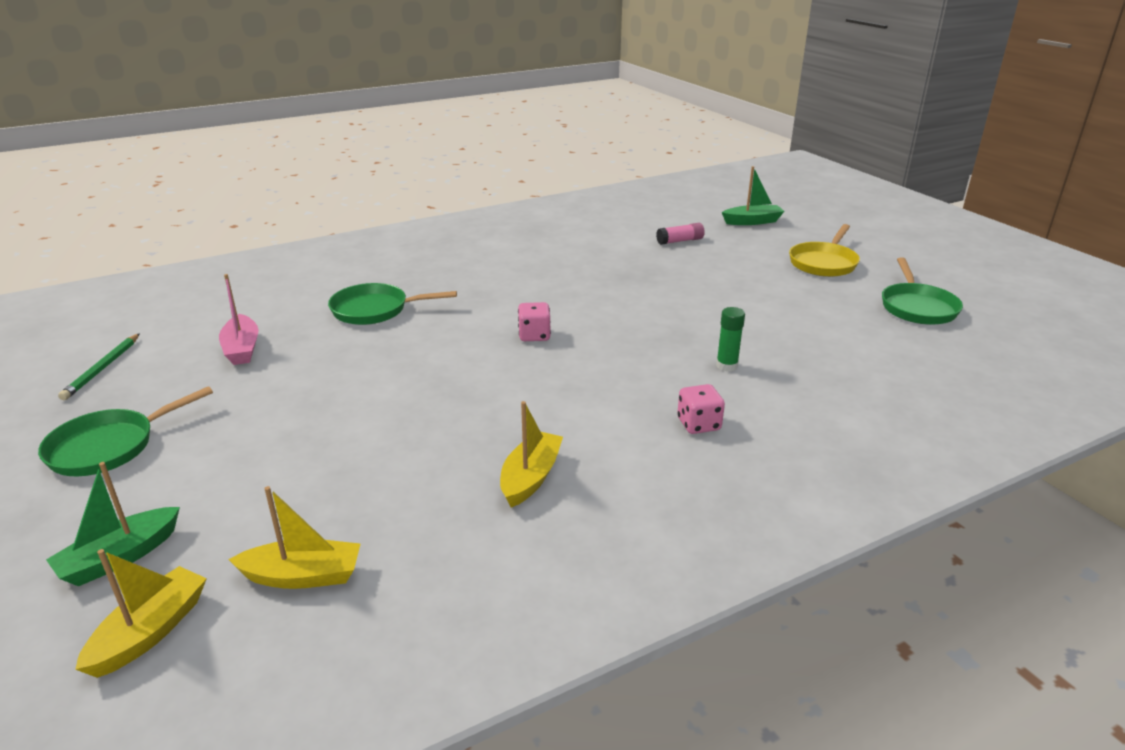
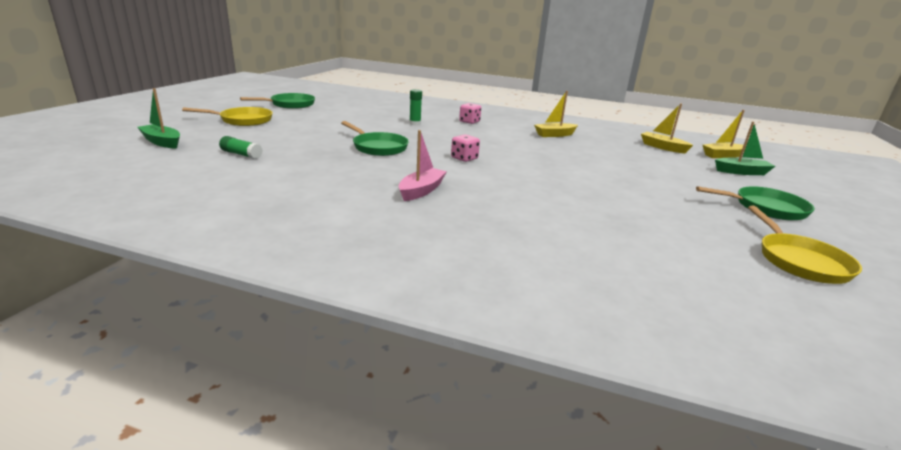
camera: 135 degrees left, 5 degrees down
(102, 368) = (799, 261): green pencil -> yellow pan
(242, 349) = (665, 226): pink boat -> pink boat (421, 191)
(375, 310) = (535, 209): green pan -> green pan (378, 147)
(680, 241) = (241, 154): pink glue stick -> green glue stick

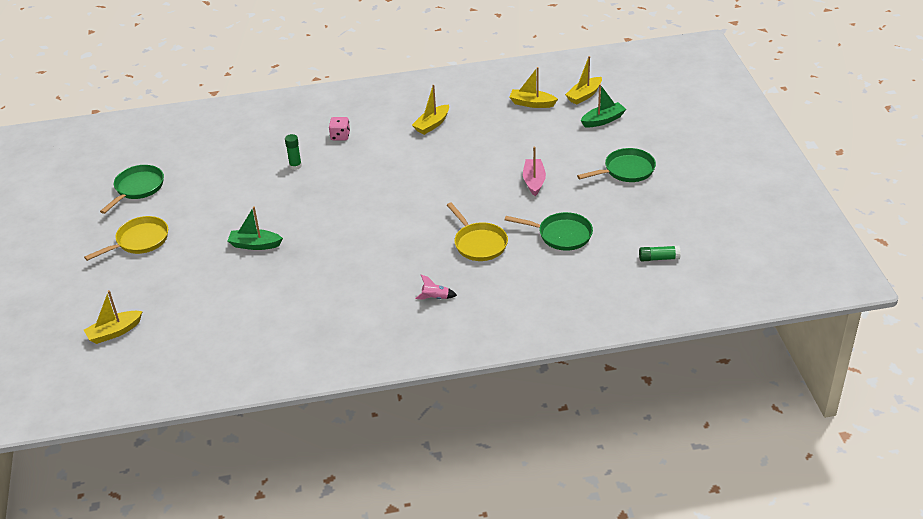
camera: 25 degrees left, 15 degrees up
(120, 149) = (114, 332): none -> yellow boat
(162, 142) = (129, 307): green boat -> green boat (255, 245)
(241, 154) = (215, 289): green glue stick -> green glue stick (659, 258)
(378, 147) = (306, 224): green pan -> green pan (561, 235)
(421, 191) = (393, 265): pink boat -> pink boat (534, 181)
(437, 228) = (435, 298): none -> pink rocket
(464, 158) = (387, 206): pink dice -> none
(799, 261) = (650, 224): yellow pan -> yellow pan (479, 243)

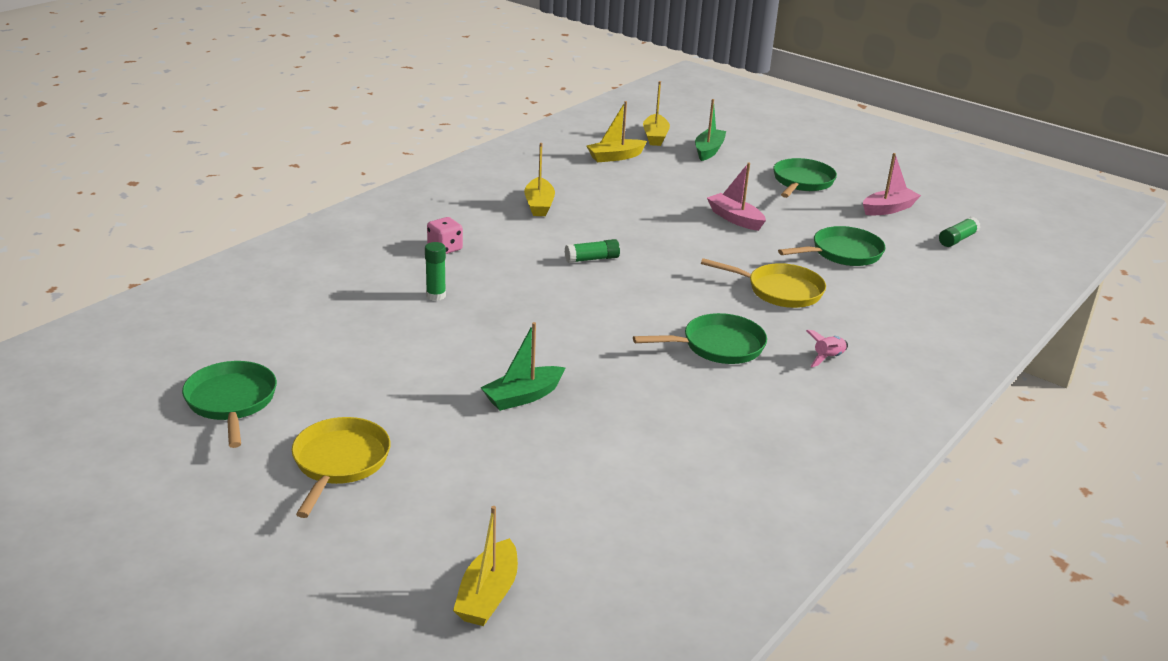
camera: 45 degrees left, 10 degrees down
(388, 262) = (718, 346): none -> green pan
(406, 176) = (592, 259): none -> green glue stick
(651, 215) = (888, 209): none -> pink boat

